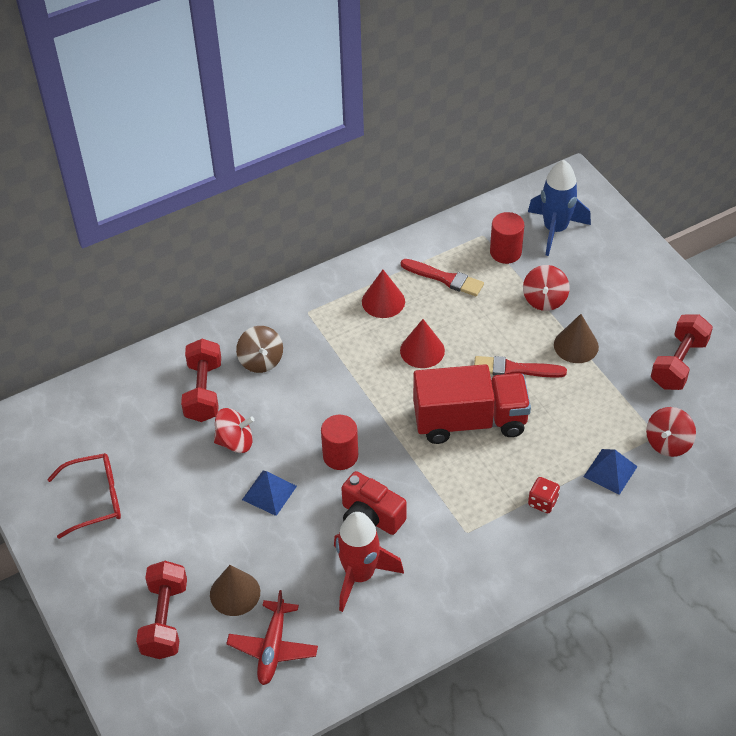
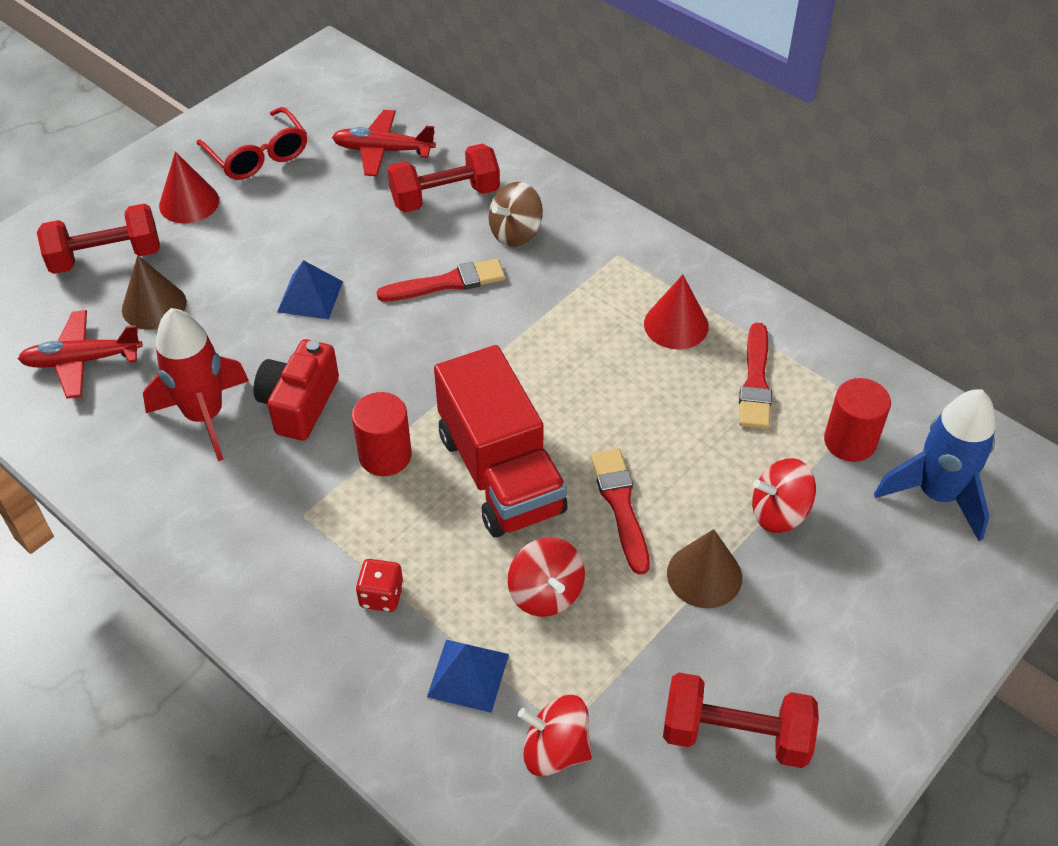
camera: 70 degrees right, 0 degrees up
(132, 418) = (382, 150): none -> red plane
(235, 442) = (378, 245): red spinning top -> red spinning top (546, 593)
(292, 410) = (447, 283): none -> red brush
(340, 456) = (390, 348): red cylinder -> red cylinder (385, 455)
(422, 350) = (606, 388): red cone -> red cone (189, 203)

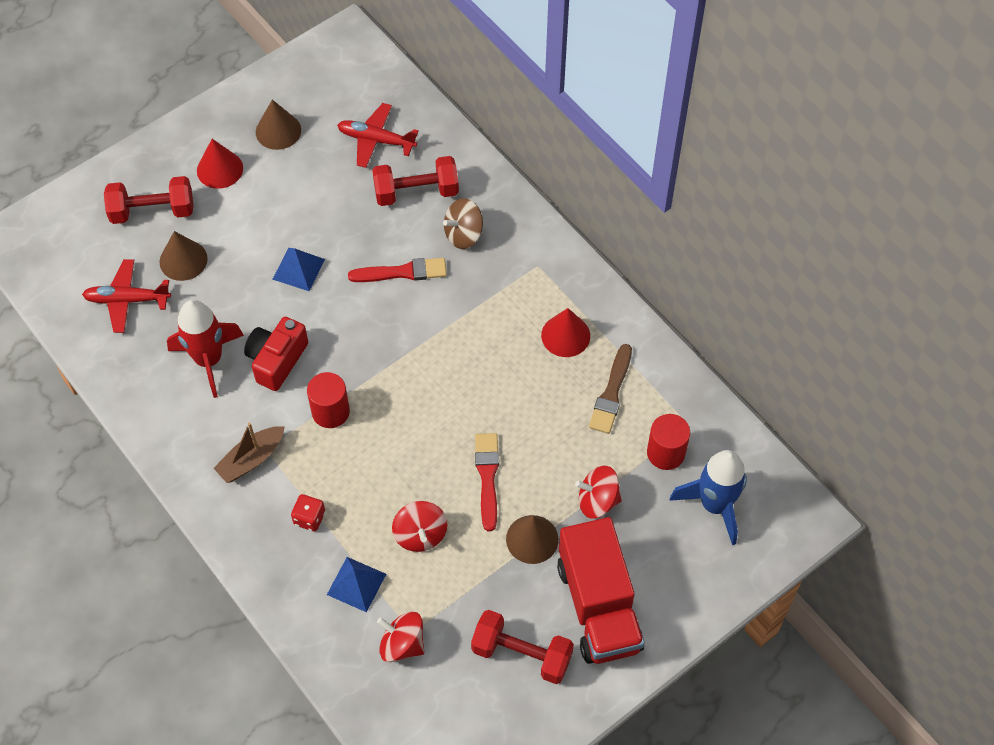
camera: 10 degrees right, 10 degrees up
(258, 155) = (278, 131): red glasses -> brown cone
(284, 531) = (251, 459): none -> brown boat
(500, 473) = (409, 438): red truck -> red truck (598, 606)
(755, 382) = (611, 393): red brush -> brown brush

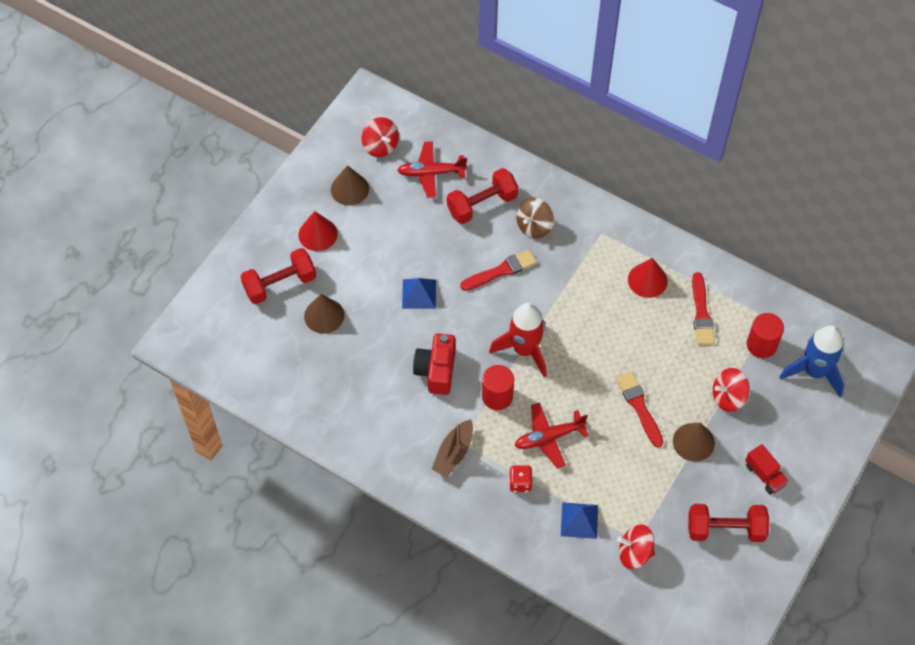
camera: 20 degrees left, 0 degrees up
(127, 300) = (294, 361): red plane -> red plane (548, 438)
(209, 360) = (383, 387): red rocket -> red rocket (524, 350)
(420, 534) = (609, 467): red spinning top -> red spinning top (380, 146)
(598, 606) = (764, 475): red truck -> red truck, size x0.44
(611, 393) = (701, 313): brown brush -> red brush

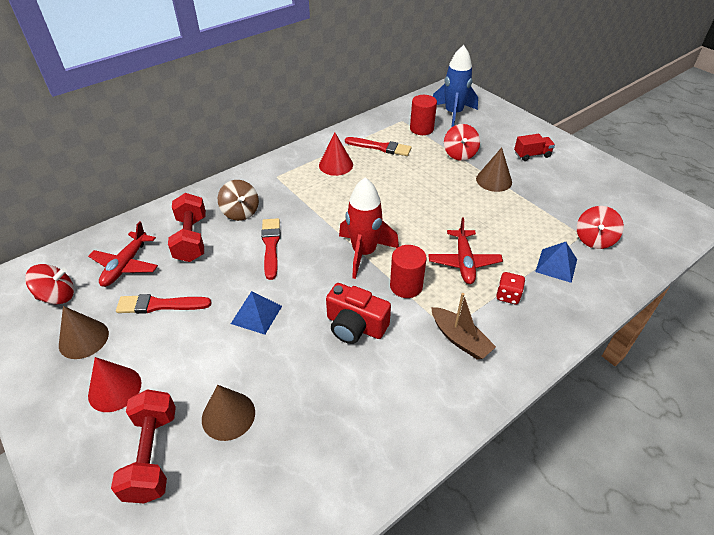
camera: 70 degrees left, 15 degrees down
(639, 406) = (451, 199): red brush -> red brush (160, 305)
(725, 529) = (577, 185): red dumbbell -> none

